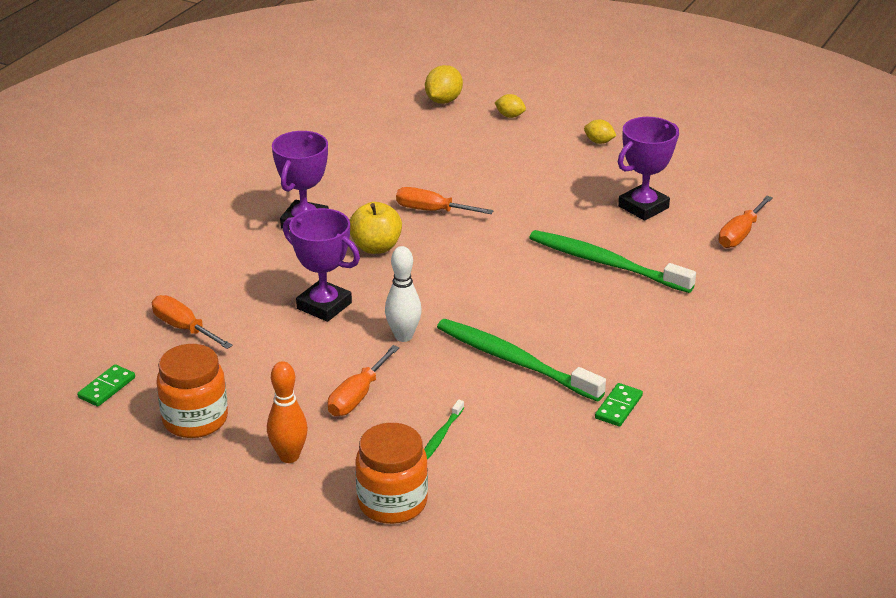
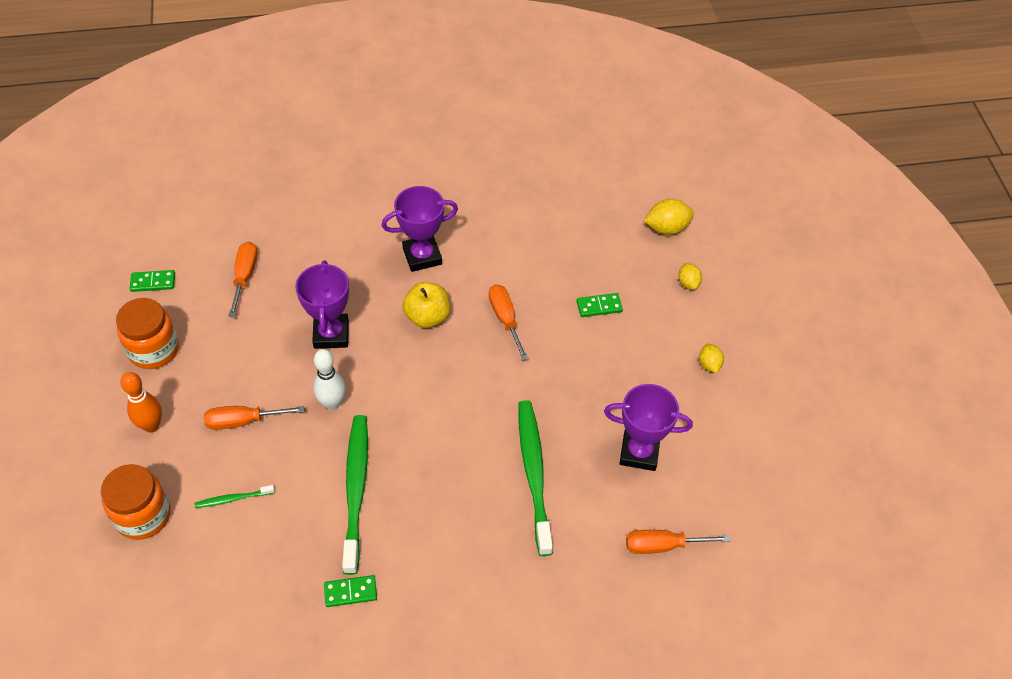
camera: 50 degrees right, 20 degrees up
(479, 163) = (599, 306): none -> green domino

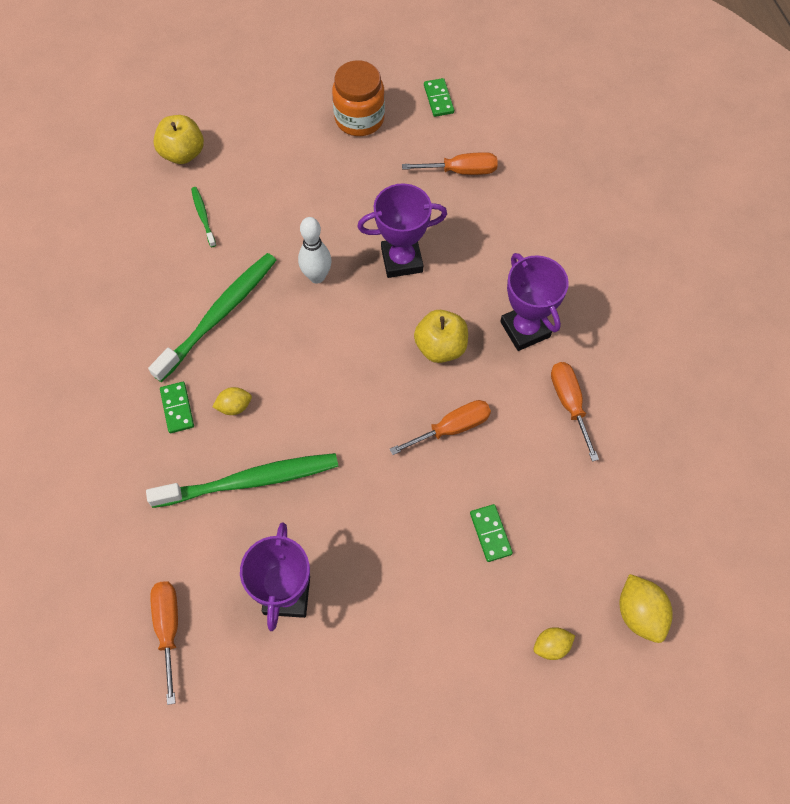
camera: 85 degrees right, 10 degrees up
(143, 515) = (183, 153): orange jar -> yellow apple
(151, 425) = (275, 137): orange bowling pin -> none
(243, 421) = (288, 206): orange screwdriver -> orange screwdriver (569, 403)
(350, 592) = (110, 329): green domino -> green domino (177, 408)
(356, 489) = (219, 315): green toothbrush -> green toothbrush turned 45 degrees counterclockwise
(709, 364) = (424, 678): yellow lemon -> yellow lemon (234, 406)

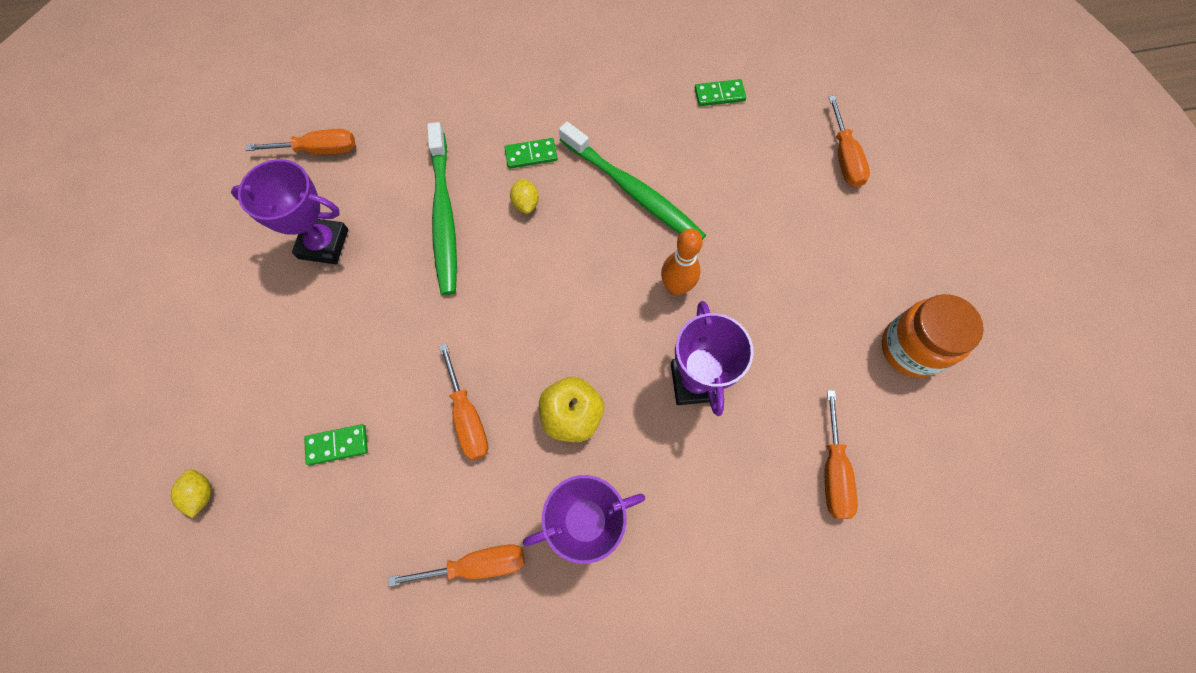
camera: 95 degrees right, 5 degrees up
(183, 153) = (844, 157): yellow apple -> orange screwdriver
(203, 216) = (759, 177): green toothbrush -> none
(317, 276) = (676, 287): white bowling pin -> orange bowling pin
(438, 99) = (955, 454): green domino -> green domino (719, 95)
(639, 613) = (206, 604): yellow lemon -> none

